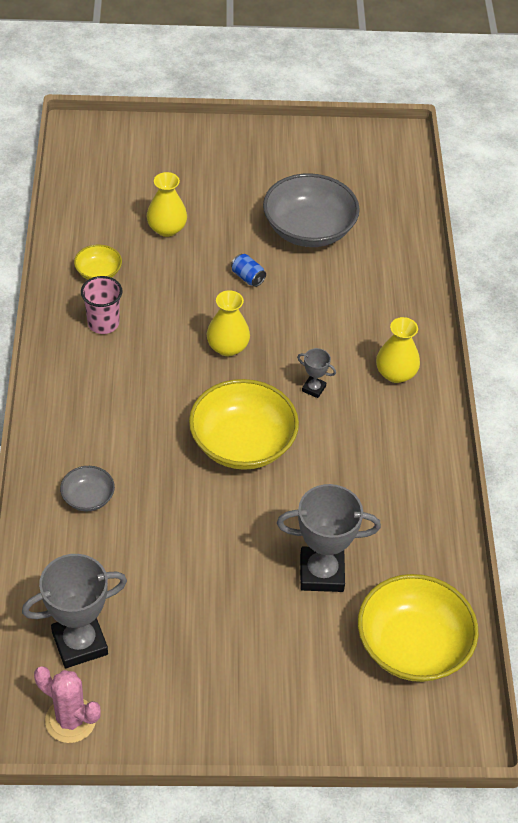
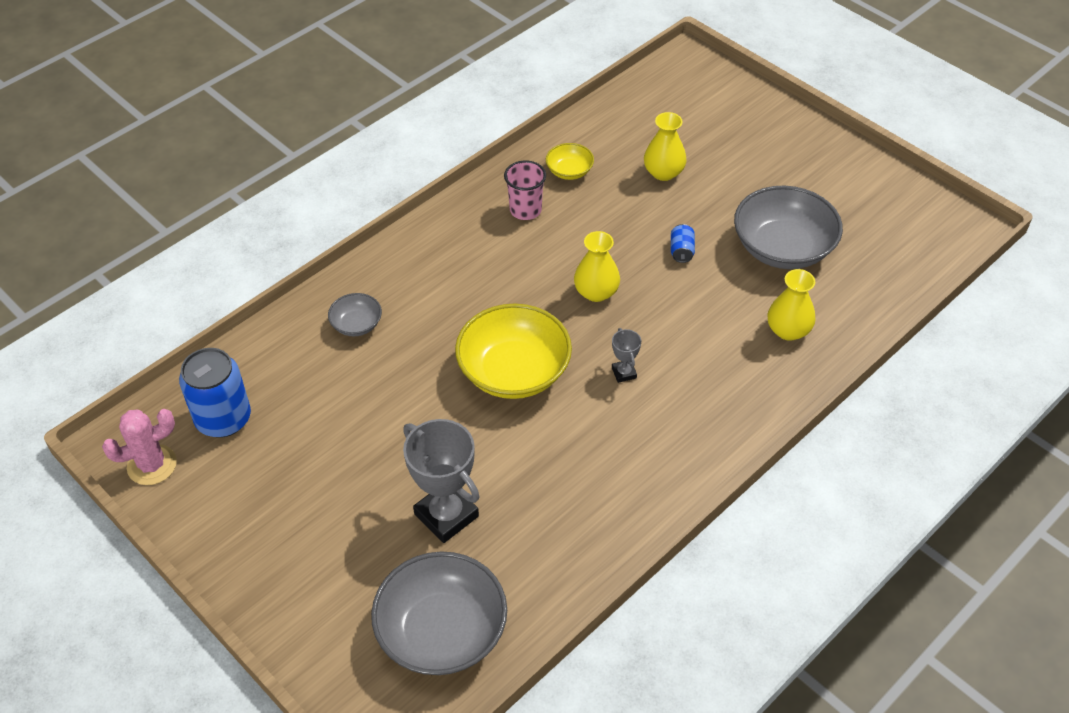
camera: 50 degrees right, 0 degrees up
(70, 720) = (152, 465): pink cactus -> pink cactus turned 75 degrees clockwise
(79, 643) = (223, 419): grey trophy -> blue can
(395, 373) = (709, 412): yellow vase -> yellow vase (788, 330)
(412, 645) = (442, 631): yellow bowl -> grey bowl

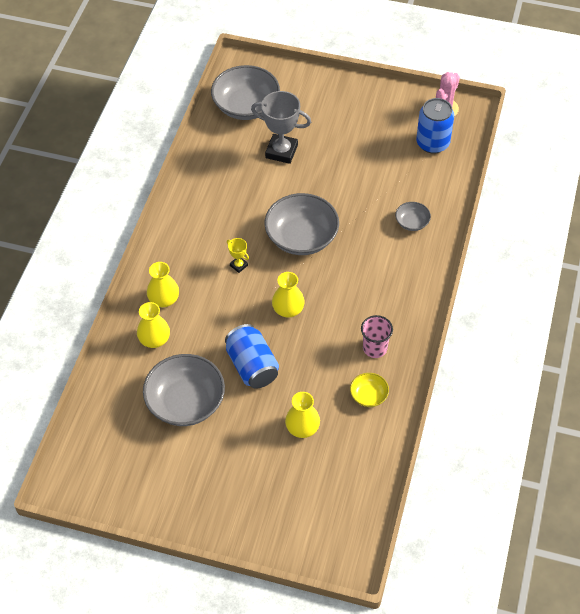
camera: 150 degrees right, 5 degrees up
(514, 371) = (301, 237): yellow bowl -> grey bowl
(624, 373) = (239, 265): grey trophy -> yellow trophy
(681, 251) = (252, 366): blue can -> blue can, size x2.18
(751, 374) = (164, 299): none -> yellow vase

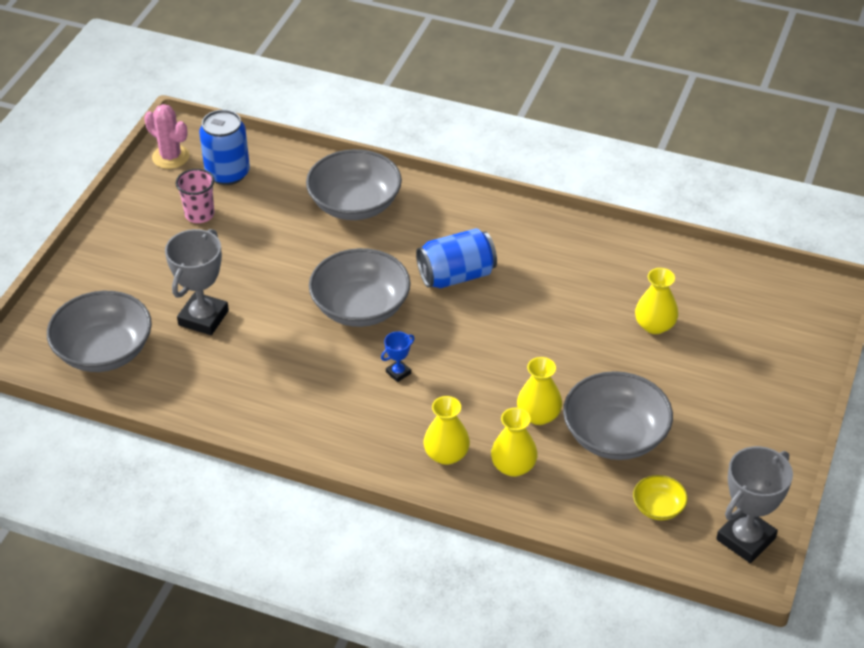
camera: 85 degrees left, 10 degrees down
(90, 487) = (745, 539): none -> grey trophy
(239, 265) = (398, 373): yellow trophy -> blue trophy
(252, 366) = (563, 367): blue can -> blue can (456, 275)
(288, 309) = (477, 327): yellow vase -> yellow vase (538, 415)
(368, 395) = (610, 264): yellow bowl -> yellow bowl (658, 507)
(375, 348) = (543, 253): pink cup -> pink cup (199, 214)
(412, 222) = (355, 204): grey bowl -> grey bowl, size x2.08

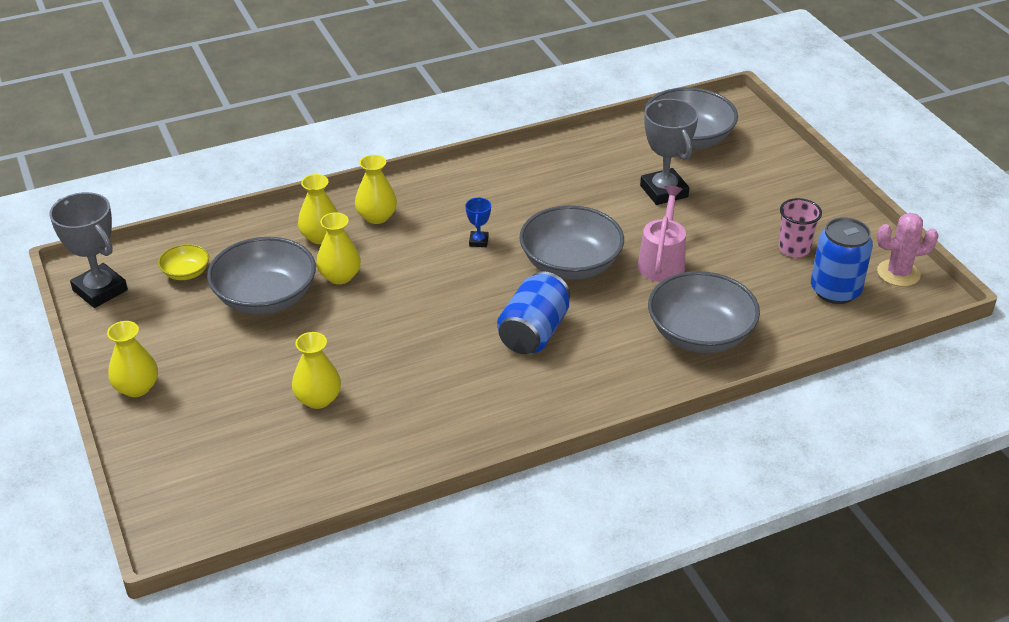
camera: 135 degrees right, 5 degrees down
(297, 265) = (662, 261): none -> pink watering can
(745, 539) = (100, 290): grey trophy -> grey trophy turned 45 degrees counterclockwise
(779, 420) = (137, 387): none -> yellow vase

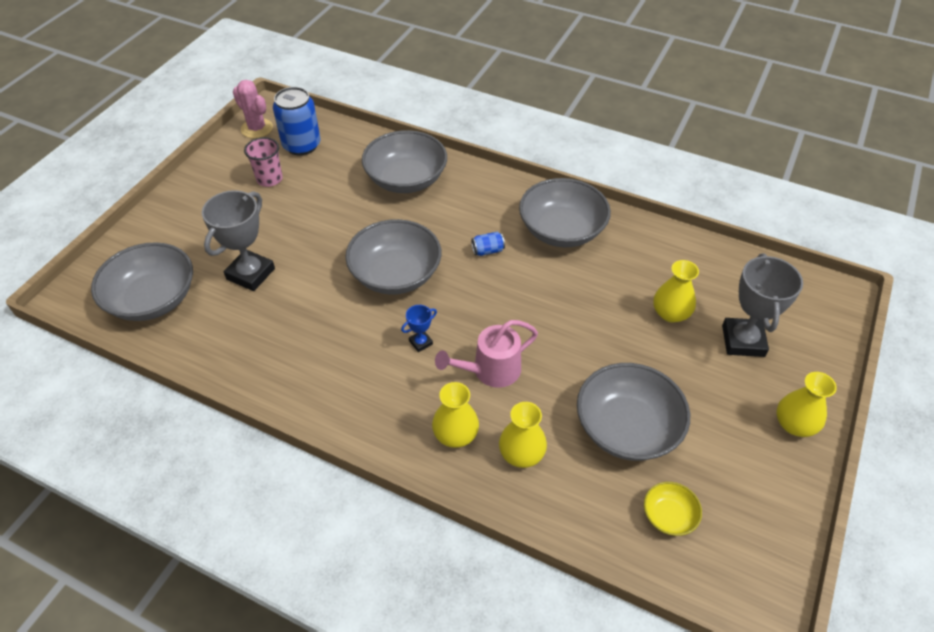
camera: 130 degrees left, 10 degrees up
(100, 290) = (762, 564): grey trophy -> grey trophy (743, 341)
(340, 276) = (551, 399): yellow vase -> none
(501, 398) = (561, 230): none -> grey bowl
(533, 332) = (488, 250): blue can -> blue can, size x0.46
(662, 261) = (345, 231): pink watering can -> pink watering can (490, 371)

